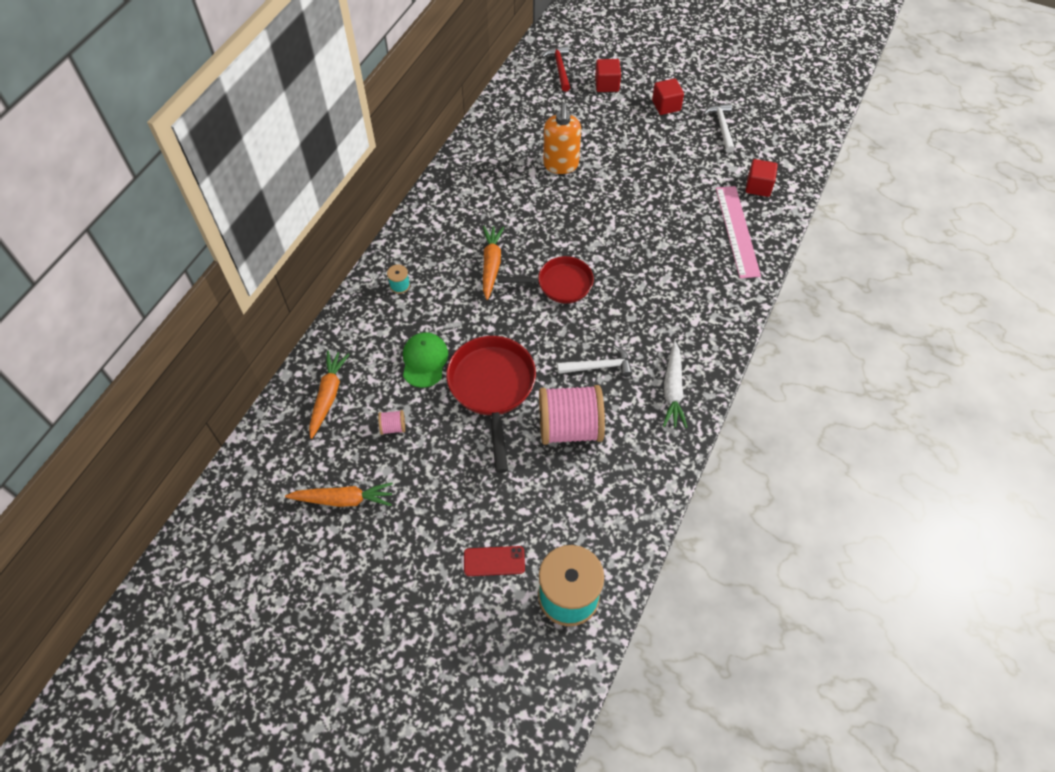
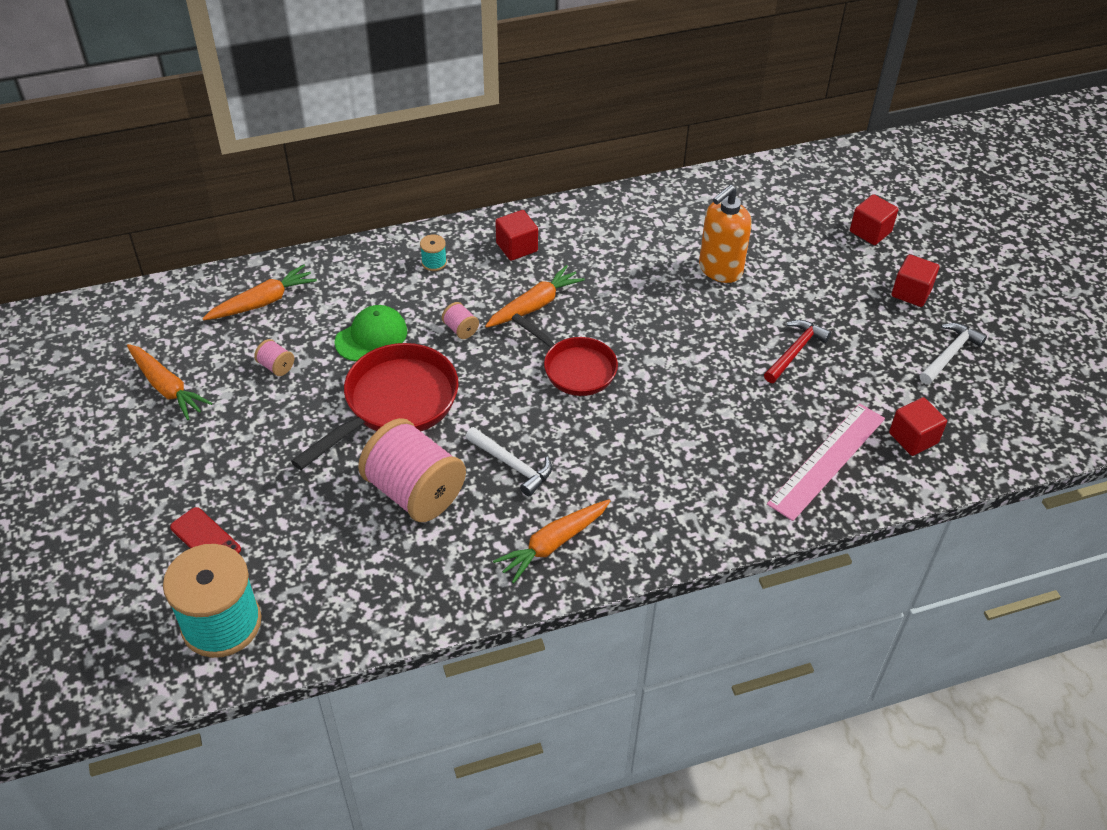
camera: 45 degrees right, 10 degrees down
(435, 237) = (516, 247): none -> red cube
(469, 313) = (460, 329): none -> pink spool
(559, 68) = (838, 186): red hammer -> red hammer (795, 351)
(673, 390) = (553, 544): white carrot -> orange carrot

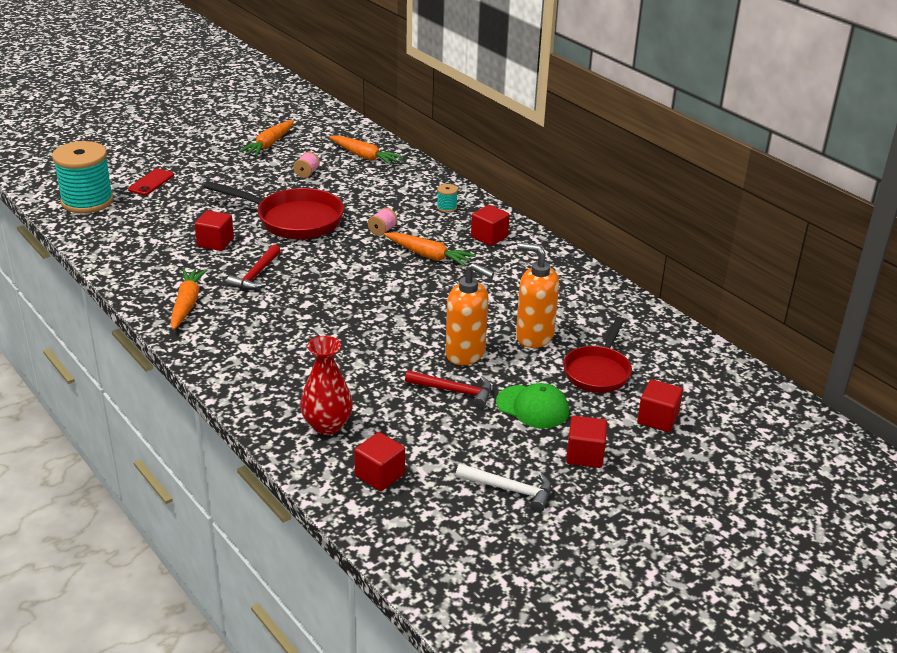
camera: 70 degrees right, 15 degrees down
(371, 336) = (354, 199): green cap -> green cap (532, 407)
(414, 492) = (215, 242): pink spool -> red cube
(512, 465) = (256, 275): white hammer -> red hammer
(553, 544) = (187, 304): orange carrot -> orange carrot turned 60 degrees clockwise
(575, 368) = (369, 284): red pan -> red pan (598, 371)
(734, 326) = (466, 354): none -> orange soap dispenser
(827, 460) = (327, 425): pink ruler -> red vase

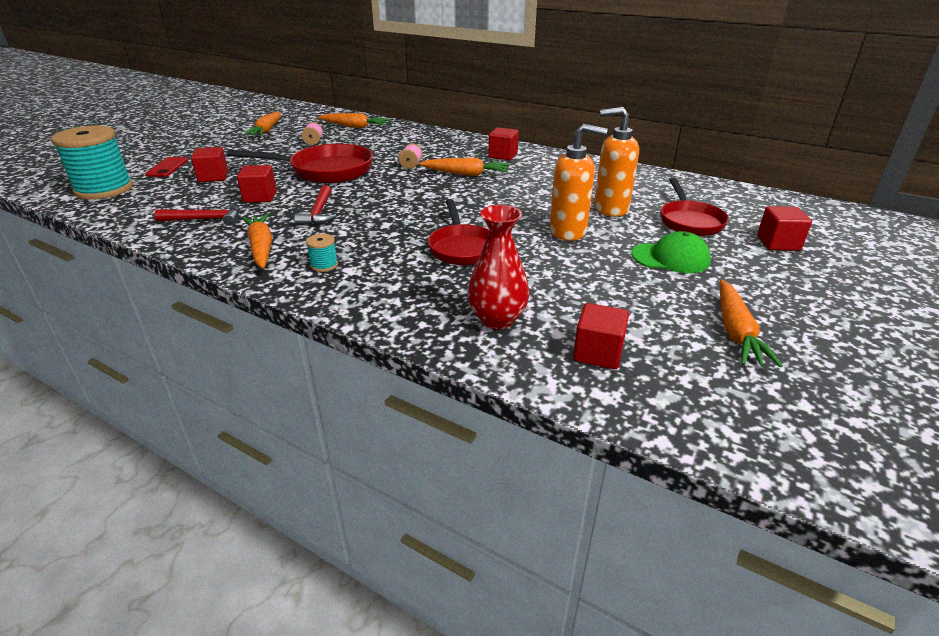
camera: 20 degrees left, 0 degrees up
(354, 347) = (462, 247): none -> red pan
(446, 207) = (450, 144): turquoise spool -> turquoise spool (324, 265)
(454, 391) = (589, 261): red hammer -> red hammer (206, 219)
(510, 490) = (736, 331): white hammer -> orange carrot
(584, 455) = (760, 284): red cube -> red cube (213, 177)

